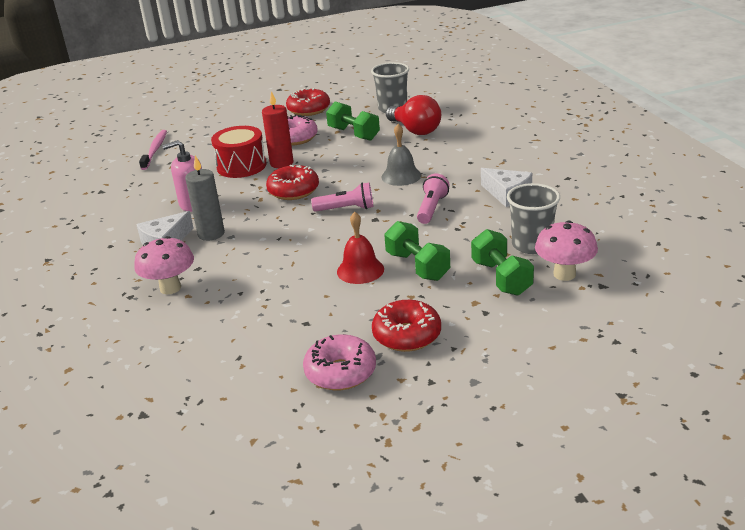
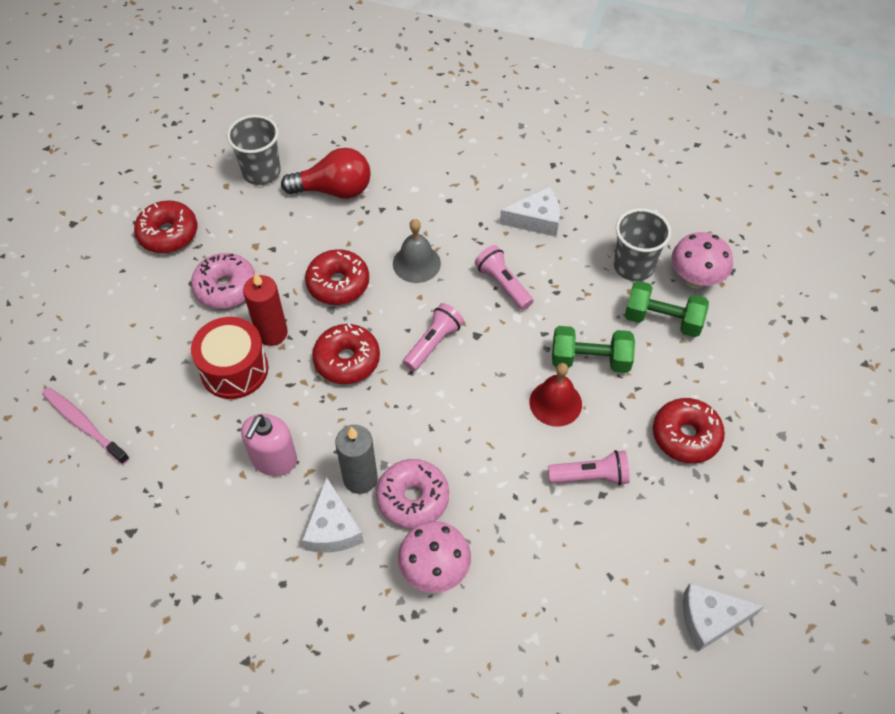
camera: 55 degrees left, 25 degrees up
(249, 421) = (710, 619): none -> white cheese
(315, 311) = (590, 476): none -> pink flashlight
(340, 372) = (697, 514): pink donut -> pink donut (413, 498)
(346, 163) = (338, 284): none -> red donut
(353, 134) = (280, 238): green dumbbell -> none

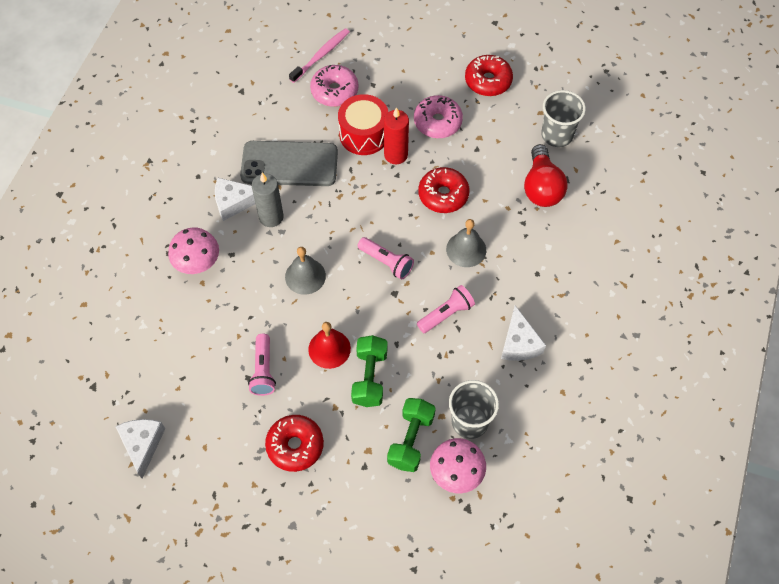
camera: 90 degrees right, 5 degrees up
(274, 459) = (289, 164): pink soap dispenser -> grey phone
(347, 360) = (371, 204): red donut -> none
(413, 498) = (253, 250): pink donut -> pink donut (334, 91)
(453, 433) = (305, 276): none -> grey bell

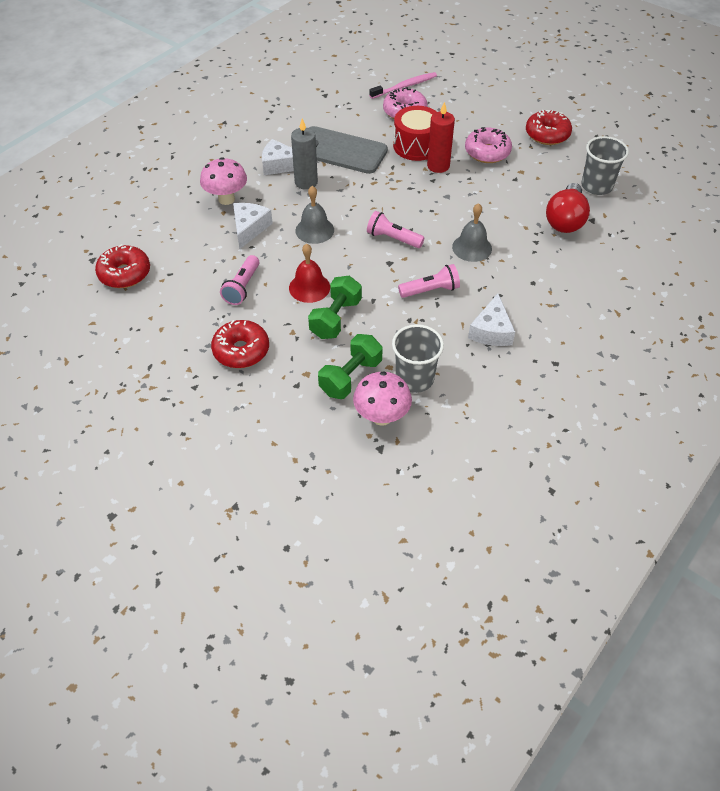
camera: 20 degrees right, 10 degrees down
(142, 444) = (109, 311): white cheese -> white cheese (249, 228)
(386, 262) = (393, 238): pink flashlight -> pink flashlight turned 150 degrees clockwise
(443, 195) = (468, 204): red donut -> red donut (125, 273)

